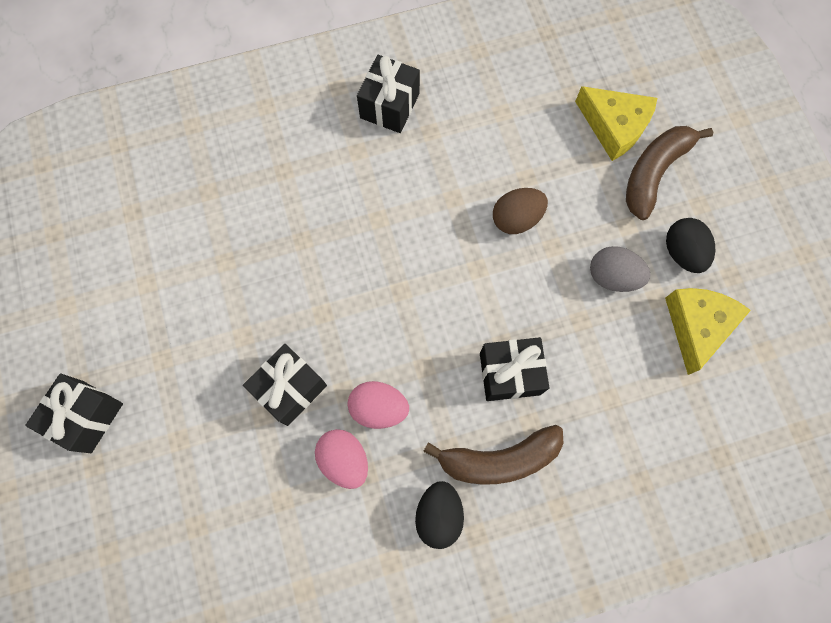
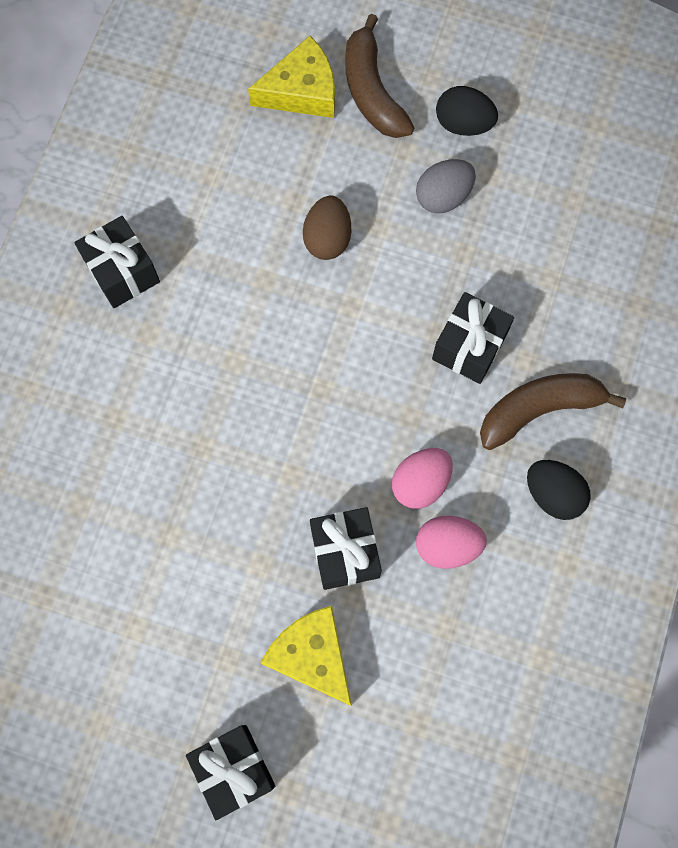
camera: 55 degrees left, 0 degrees up
(499, 459) = (539, 409): brown banana -> brown banana turned 135 degrees counterclockwise
(697, 326) = (537, 161): yellow cheese -> yellow cheese (312, 655)

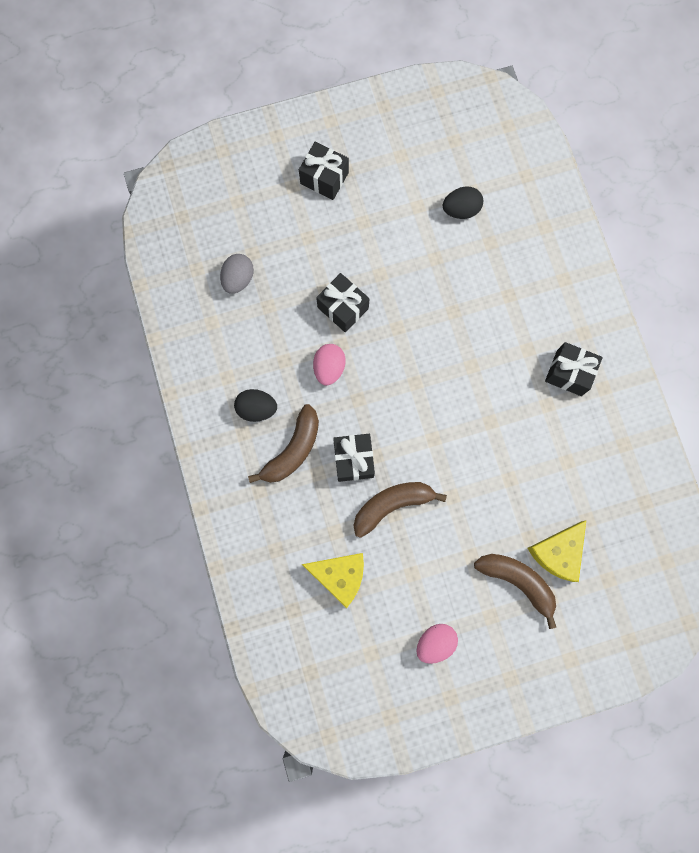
camera: 145 degrees right, 5 degrees up
(312, 655) = (324, 250): yellow cheese -> yellow cheese (339, 575)
(327, 238) = (474, 469): brown egg -> none
(443, 197) = (429, 541): grey egg -> grey egg (238, 279)
(447, 546) = (294, 345): pink egg -> pink egg (435, 642)
(458, 264) = (392, 505): none -> brown banana
(463, 124) = (449, 597): black egg -> black egg (461, 210)

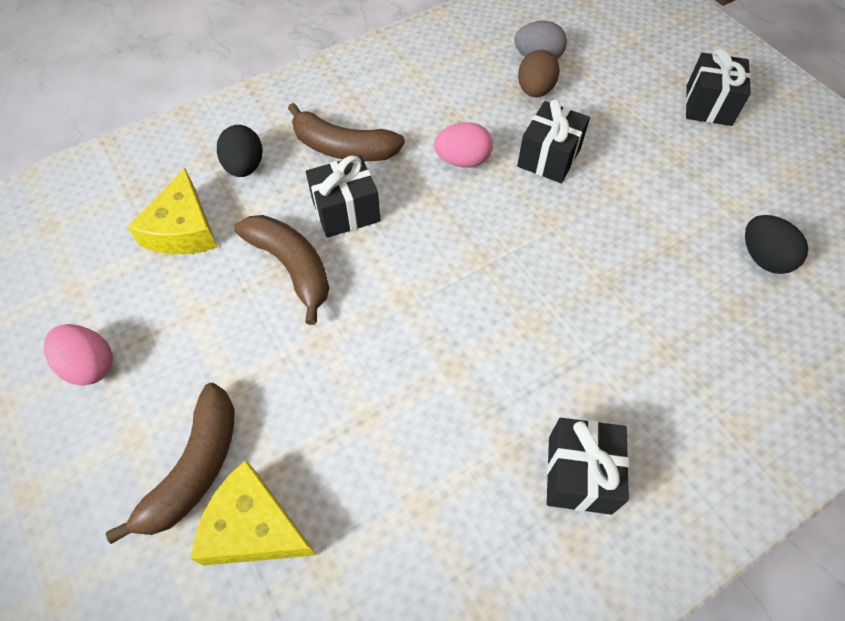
camera: 75 degrees right, 20 degrees down
(257, 408) = (386, 105): black egg -> black egg (245, 167)
(273, 293) = (535, 91): none -> brown egg

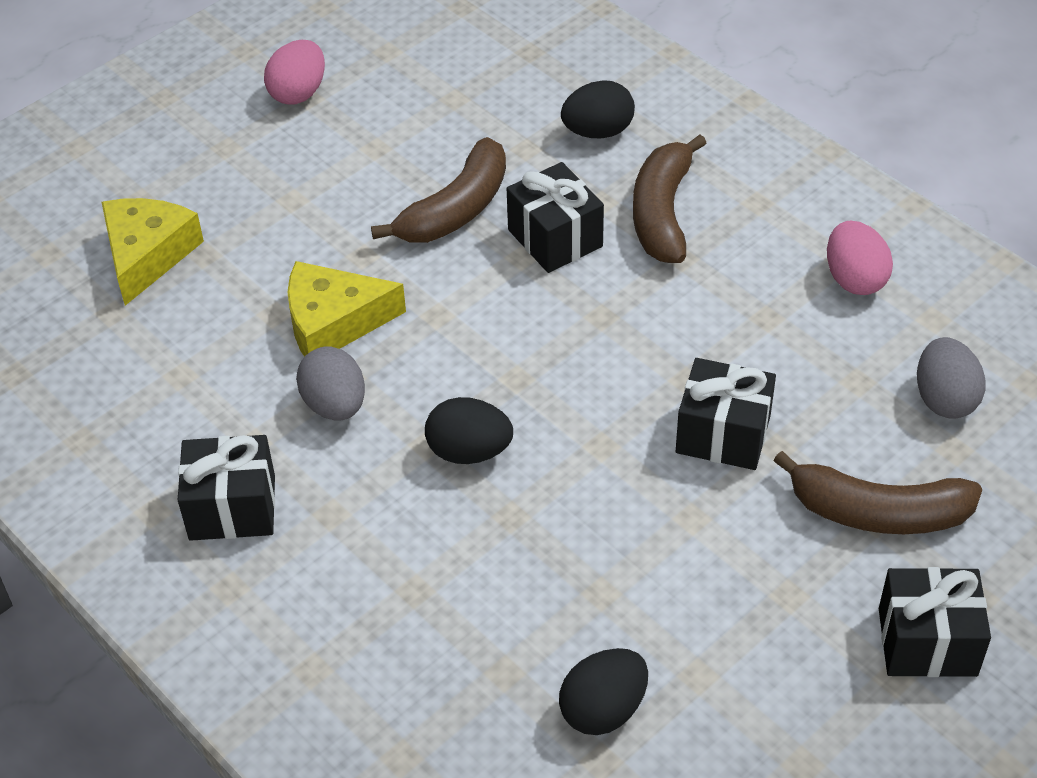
camera: 80 degrees right, 10 degrees down
(183, 229) = (486, 107): yellow cheese -> yellow cheese (333, 322)
(195, 468) = (200, 198): brown banana -> brown banana (878, 512)
(462, 160) = (682, 338): pink egg -> pink egg (854, 279)
(481, 382) = (335, 405): none -> grey egg
(535, 91) = (864, 403): brown egg -> none
(543, 297) = (469, 451): none -> black egg

